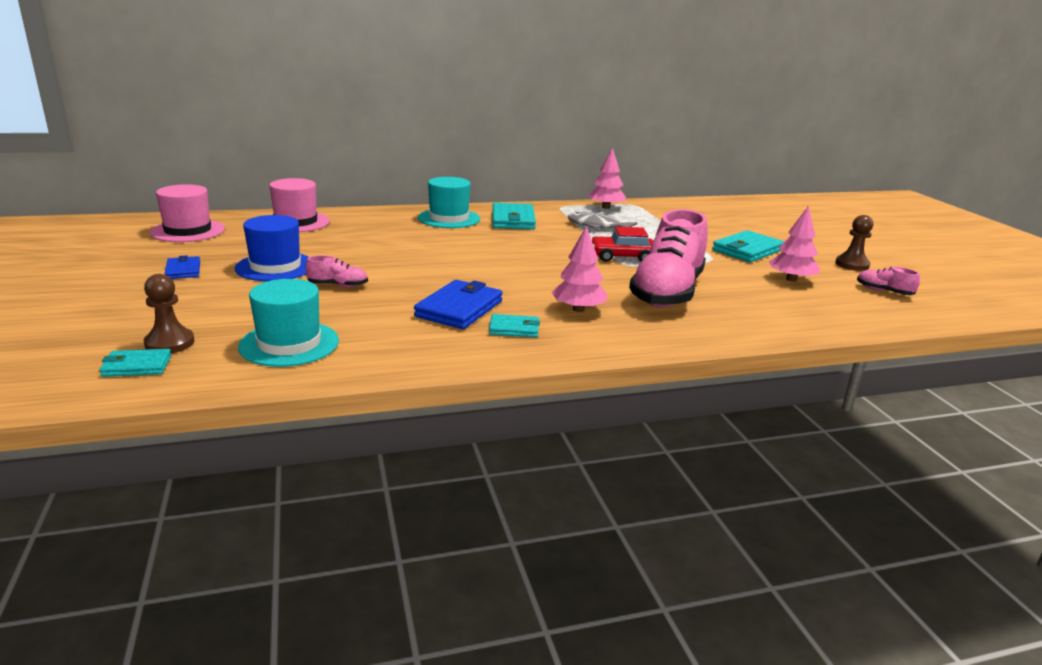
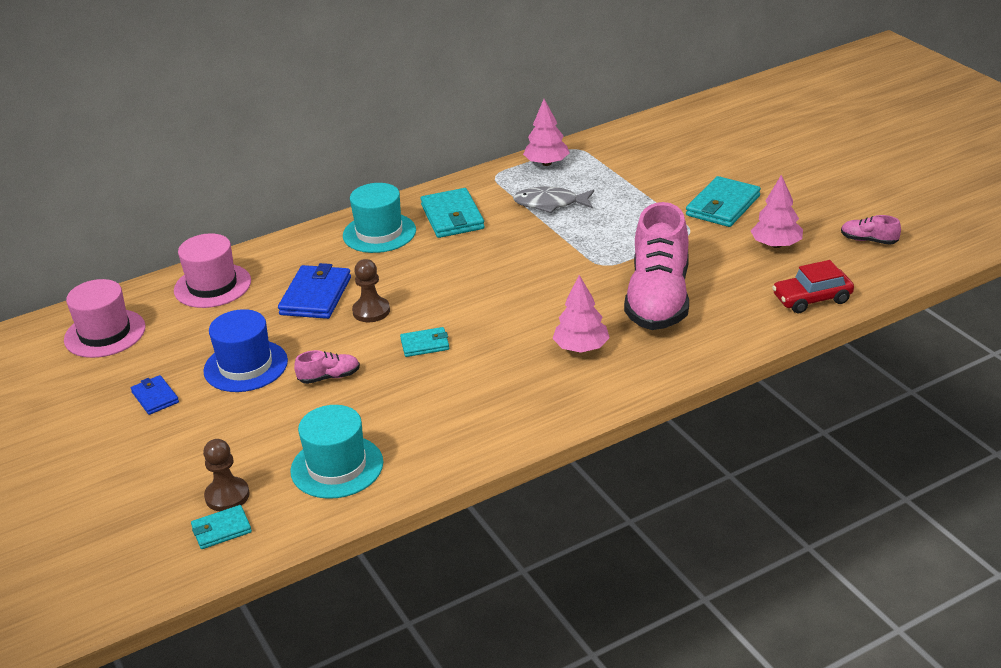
camera: 10 degrees left, 10 degrees up
(459, 309) = (467, 378): blue wallet -> blue wallet (315, 296)
(514, 329) = (532, 391): turquoise wallet -> turquoise wallet (425, 344)
(622, 257) = (595, 253): red car -> red car (812, 299)
(852, 265) = (834, 203): brown pawn -> brown pawn (371, 311)

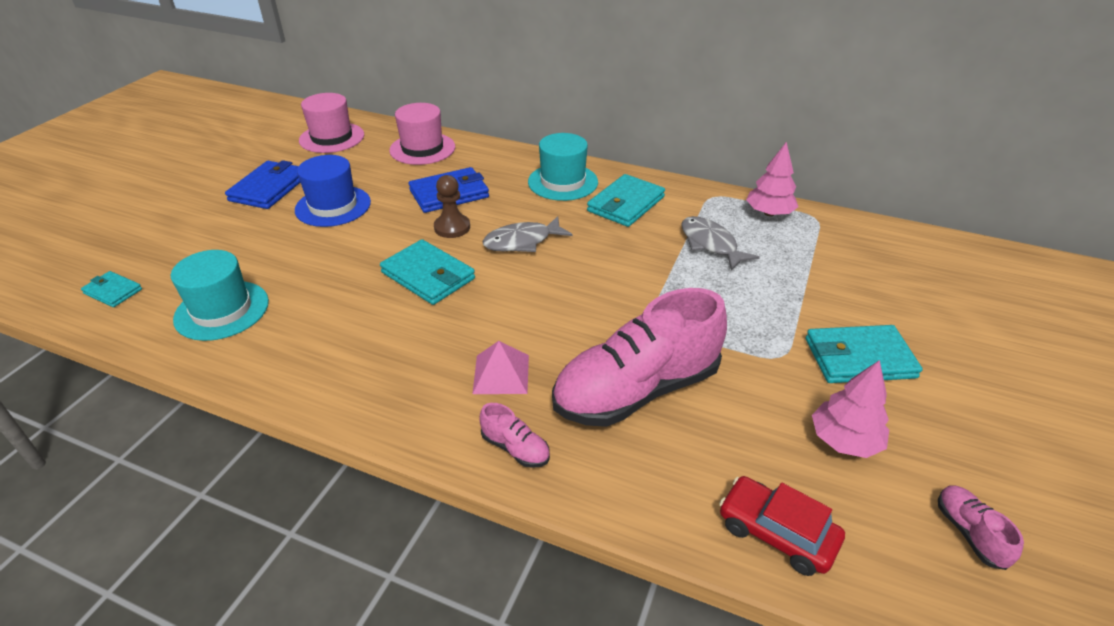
camera: 50 degrees right, 5 degrees up
(155, 397) = (269, 188): blue wallet -> blue wallet, size x1.76
(227, 496) = (159, 274): brown pawn -> none
(329, 377) = (345, 249): pink shoe -> pink shoe (515, 448)
(425, 344) = (428, 276): turquoise wallet -> turquoise wallet, size x1.76
(438, 284) = (522, 241): none -> grey fish
(581, 348) = (501, 374): pink tree -> pink pyramid

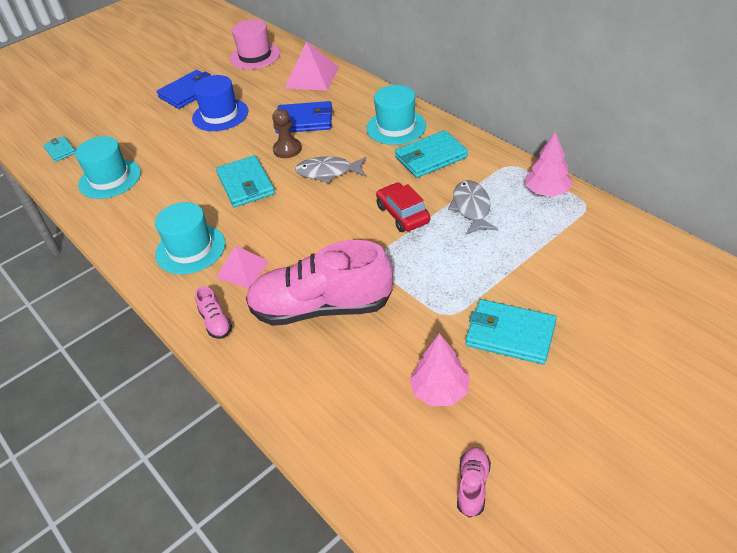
camera: 30 degrees right, 5 degrees up
(410, 368) = (190, 249): none -> turquoise hat
(422, 149) = (312, 77): pink hat -> pink pyramid
(776, 533) = (335, 434): red car -> red car (403, 214)

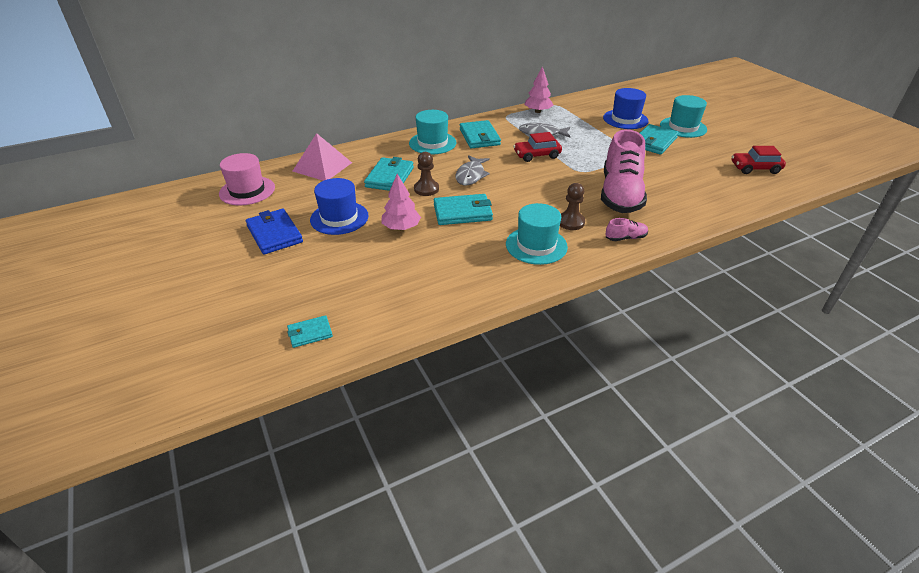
camera: 80 degrees left, 5 degrees down
(110, 179) = (399, 292): turquoise hat -> turquoise hat (683, 127)
(242, 269) = (571, 222): pink pyramid -> brown pawn
(304, 120) = (389, 177): blue wallet -> turquoise wallet
(440, 391) = (693, 167): pink tree -> pink tree (401, 227)
(473, 486) = (755, 168): pink shoe -> red car
(582, 291) = (625, 119): none -> blue hat

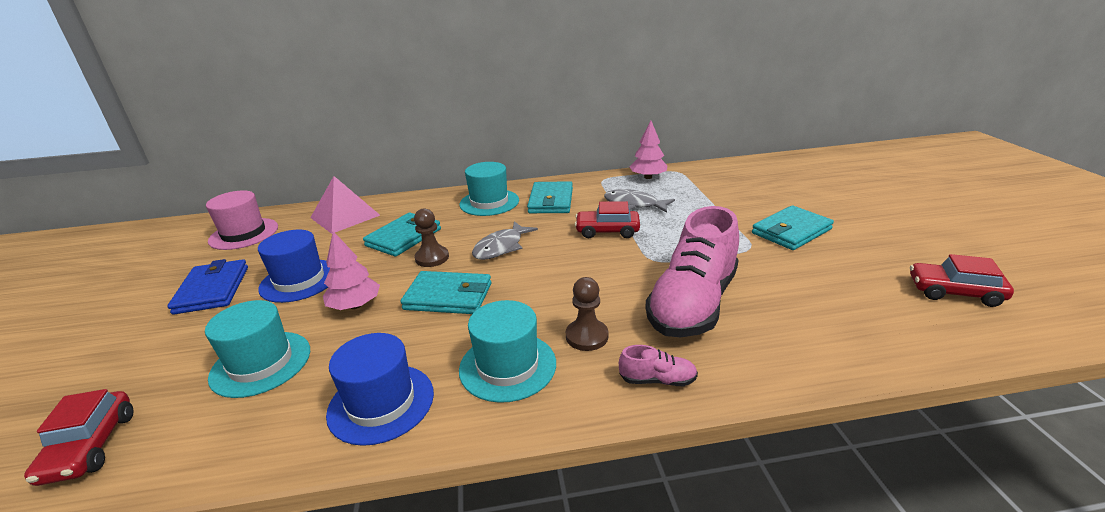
camera: 20 degrees right, 10 degrees down
(310, 333) = (90, 447): turquoise wallet -> red car
(625, 119) = (764, 197): blue hat -> blue hat (381, 403)
(683, 127) = (849, 215): turquoise hat -> turquoise hat (261, 363)

